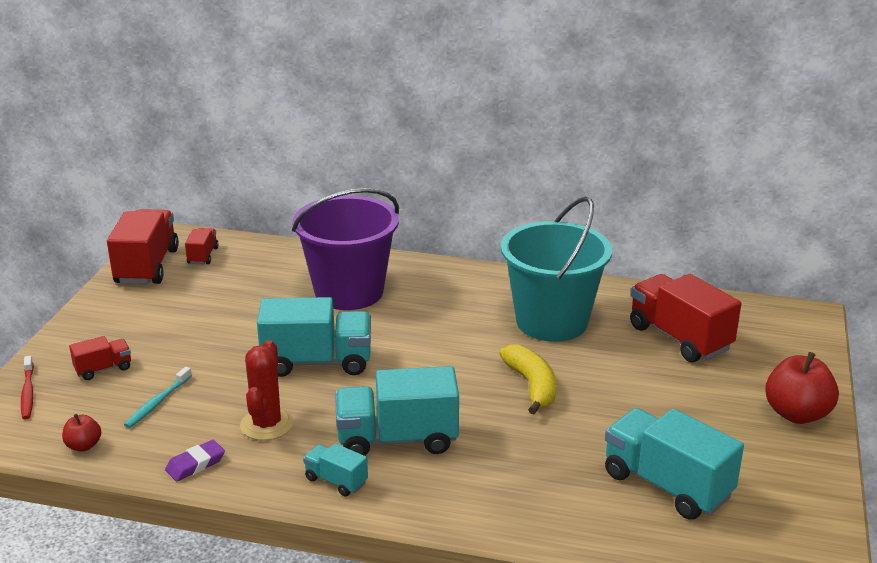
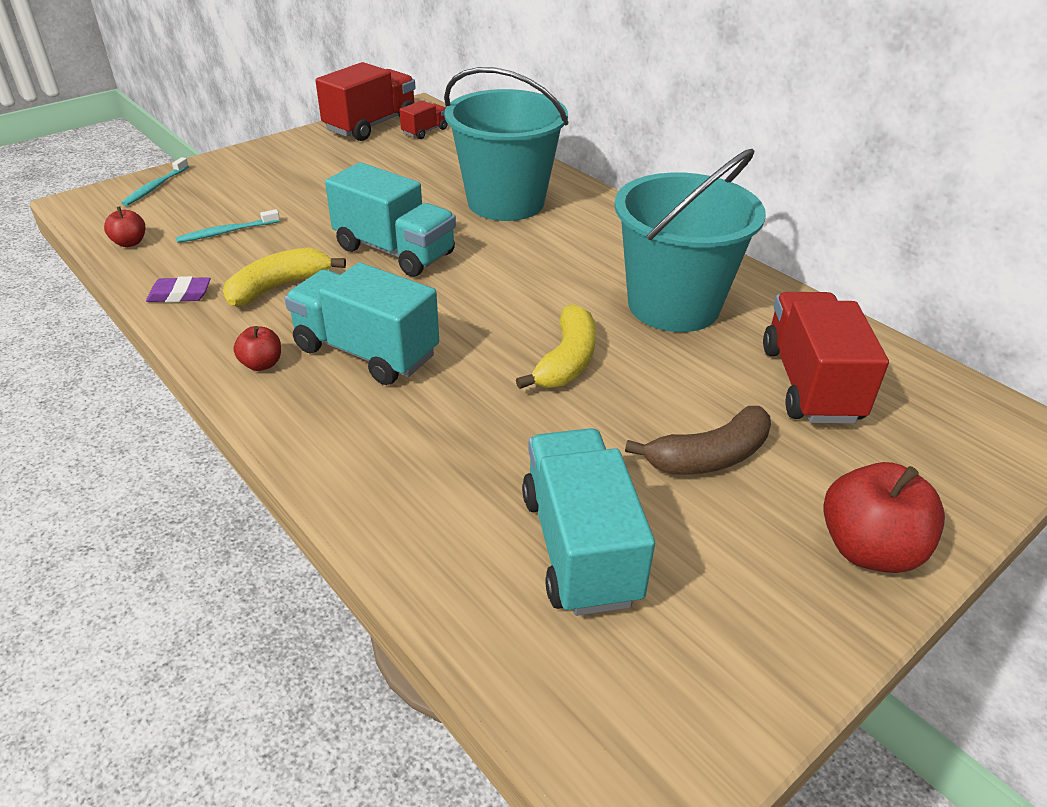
camera: 35 degrees right, 10 degrees up
(28, 392) = (155, 187): red toothbrush -> turquoise toothbrush
(103, 369) = (228, 190): red truck -> none
(266, 424) = (279, 287): red cactus -> yellow banana
(336, 481) = (262, 364): turquoise truck -> red apple
(349, 292) = (506, 202): purple bucket -> turquoise bucket
(674, 404) = (709, 457): none -> brown banana

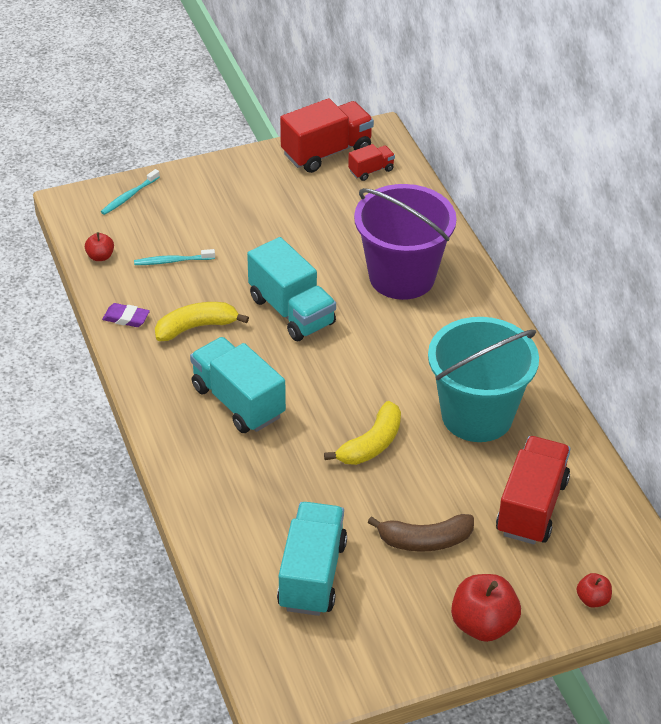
camera: 20 degrees right, 5 degrees up
(262, 364) = (166, 394): red apple -> red apple (592, 599)
(506, 202) = (402, 277): turquoise bucket -> purple bucket

